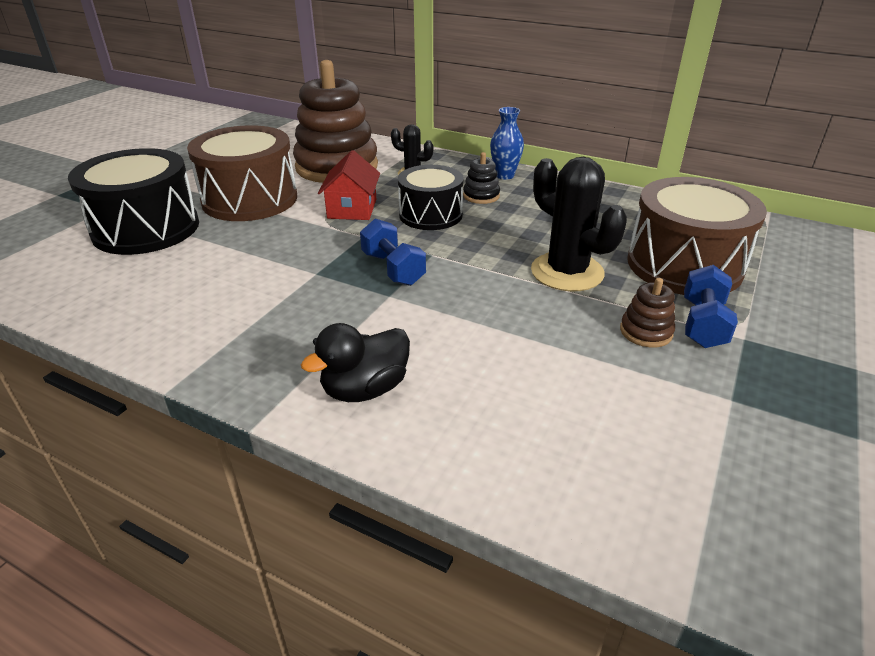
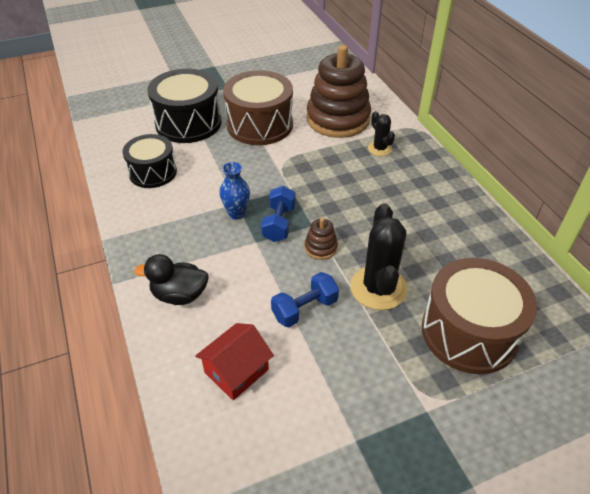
camera: 40 degrees right, 10 degrees up
(352, 209) = (308, 162): red house -> red house (236, 371)
(430, 215) = (349, 192): black drum -> black drum (153, 172)
(481, 196) = (402, 192): black stacking toy -> none
(504, 175) = (442, 181): blue vase -> blue vase (236, 214)
(646, 332) = (368, 362): brown stacking toy -> brown stacking toy (320, 247)
(702, 324) = (414, 382): blue dumbbell -> blue dumbbell (304, 309)

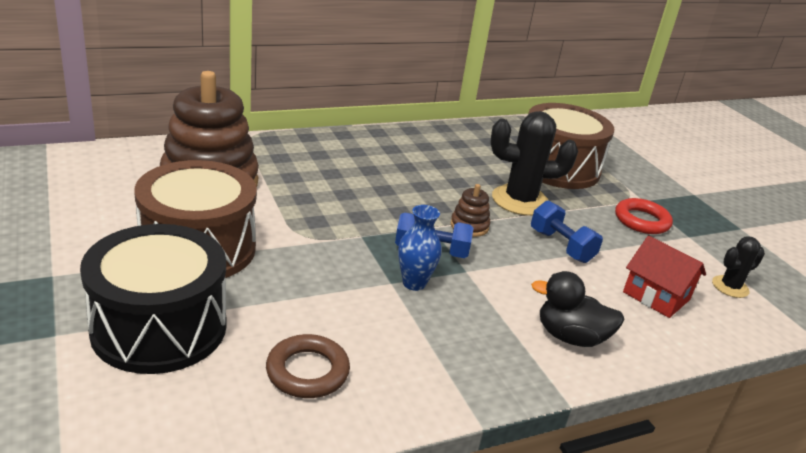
camera: 95 degrees left, 15 degrees down
(153, 172) = (307, 371): black drum -> brown ring
(179, 295) = (570, 337): black duck -> black duck turned 105 degrees clockwise
(375, 395) = (641, 221): none -> red ring
(379, 149) = (288, 164): black cactus -> black cactus (730, 287)

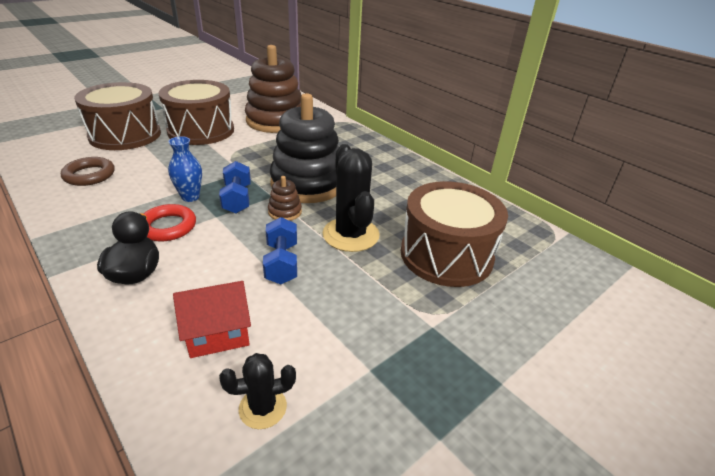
camera: 75 degrees right, 5 degrees up
(159, 327) = (125, 135): black drum -> brown drum
(412, 199) = (308, 184): none -> black stacking toy
(561, 246) = (281, 263): blue dumbbell -> blue dumbbell turned 45 degrees counterclockwise
(641, 221) = (377, 323): red ring -> red ring (168, 227)
(656, 296) = (218, 332): red house -> red house turned 45 degrees clockwise
(730, 287) = (263, 408): black cactus -> black cactus turned 60 degrees counterclockwise

